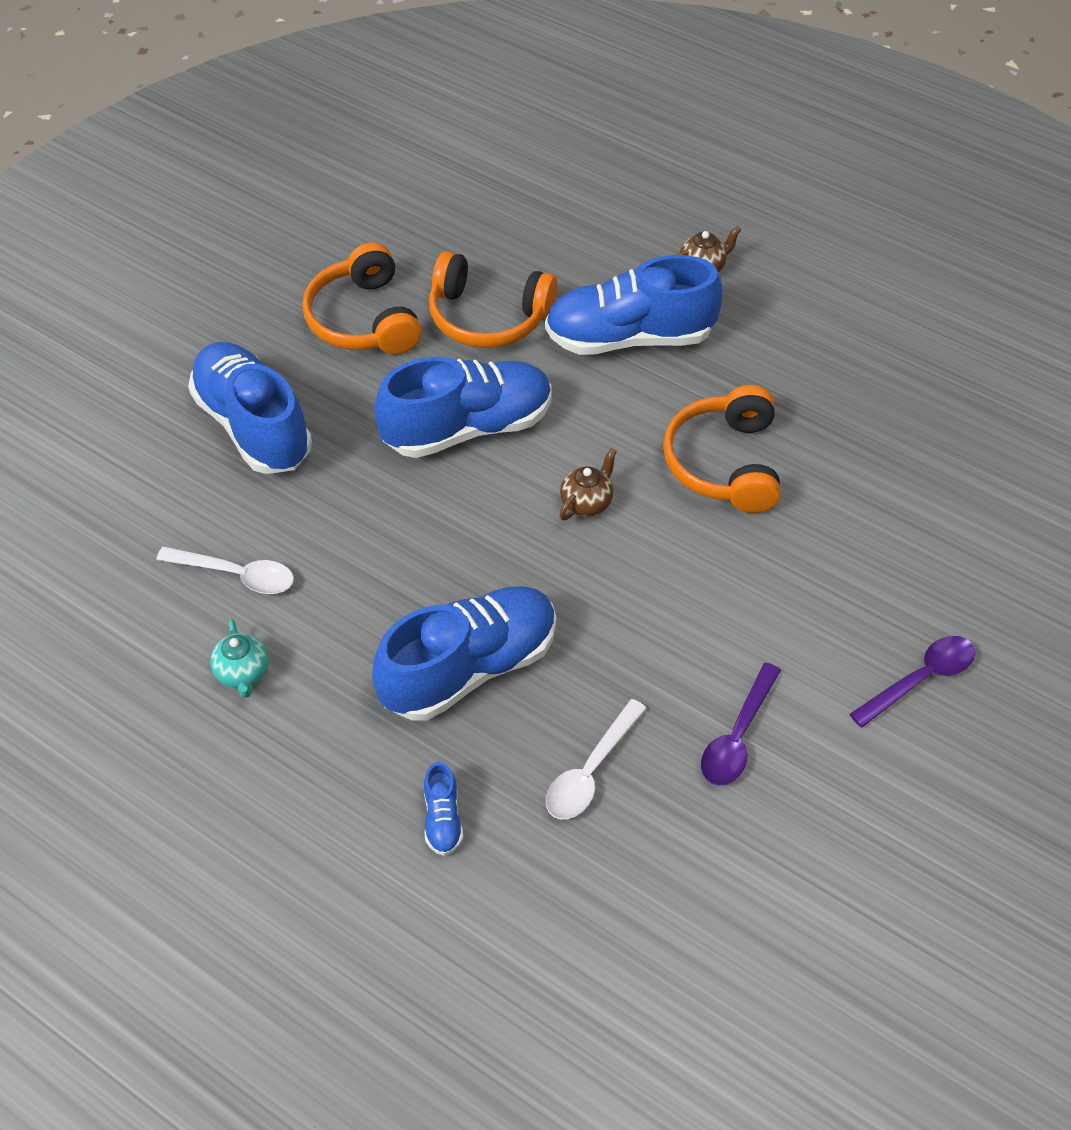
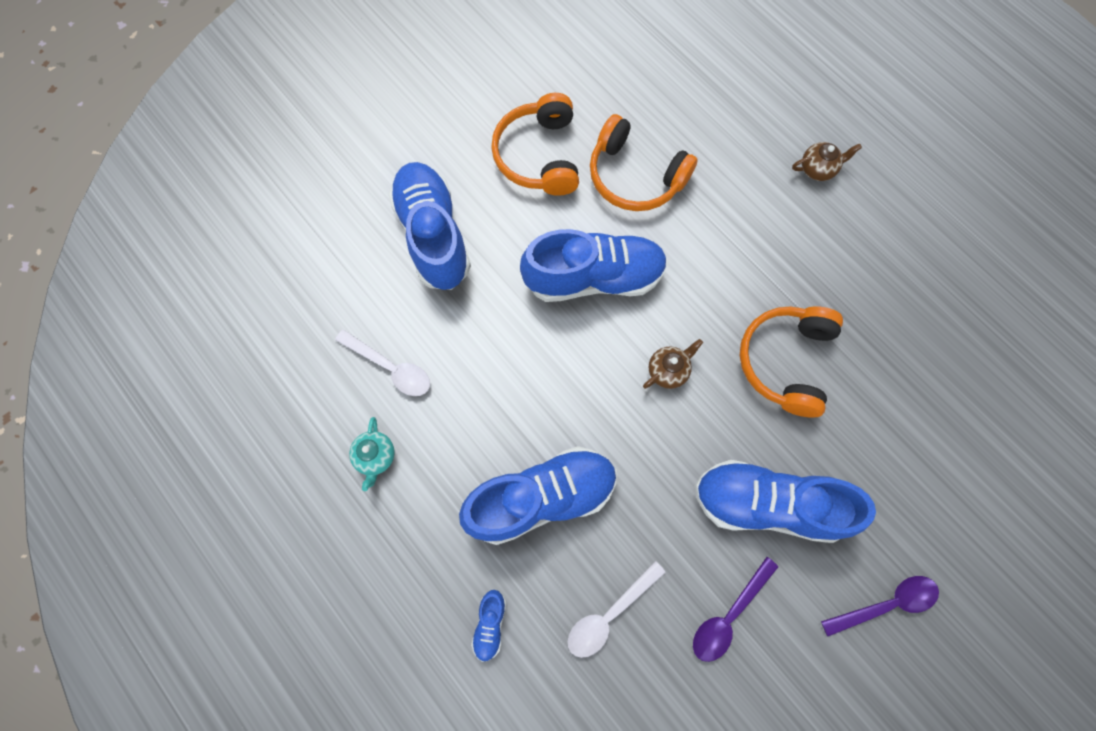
camera: 15 degrees right, 20 degrees up
(629, 338) = (741, 223): blue shoe -> blue shoe (767, 504)

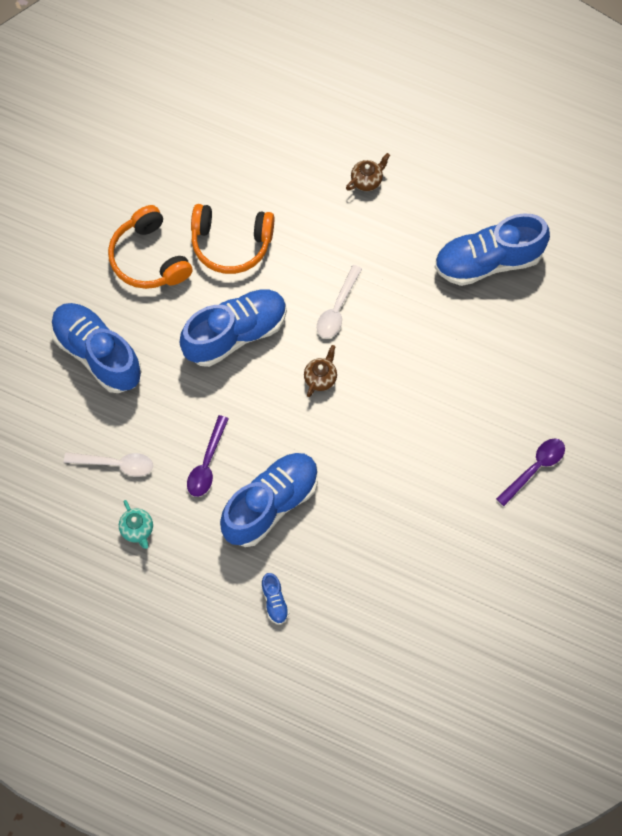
camera: 25 degrees left, 5 degrees down
(609, 614) = (353, 559): white spoon -> white spoon (337, 309)
(728, 615) = (433, 523): purple spoon -> purple spoon (206, 464)
(767, 504) = (429, 439): blue shoe -> blue shoe (488, 261)
(785, 361) = (402, 335): orange headphones -> none

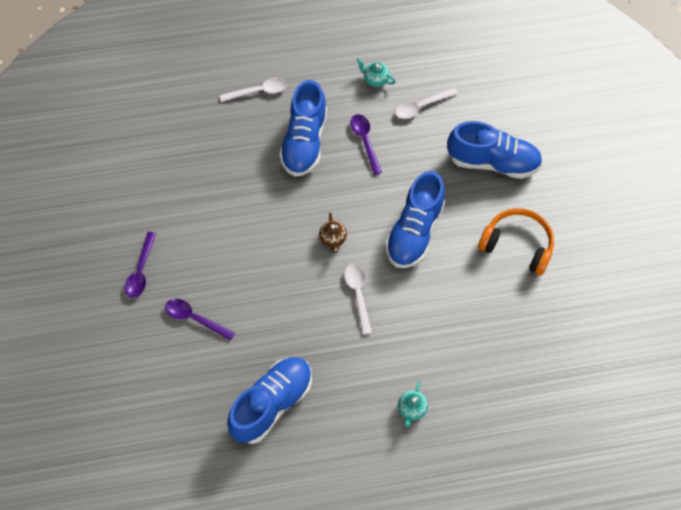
camera: 145 degrees right, 5 degrees down
(231, 243) = (471, 293): orange headphones -> none
(274, 602) = (259, 91): blue shoe -> white spoon
(367, 180) = (411, 409): brown teapot -> turquoise teapot
(510, 385) = (194, 318): none -> purple spoon

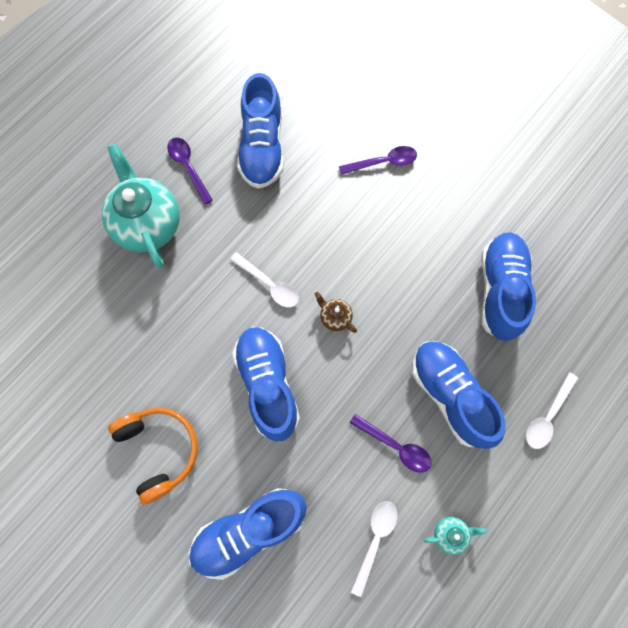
camera: 140 degrees right, 10 degrees up
(140, 271) = (464, 164): purple spoon -> purple spoon (188, 167)
(209, 174) = (500, 290): none -> blue shoe
(411, 409) = (148, 224): turquoise teapot -> turquoise teapot, size x2.37
(517, 245) = (159, 450): orange headphones -> orange headphones turned 105 degrees counterclockwise

